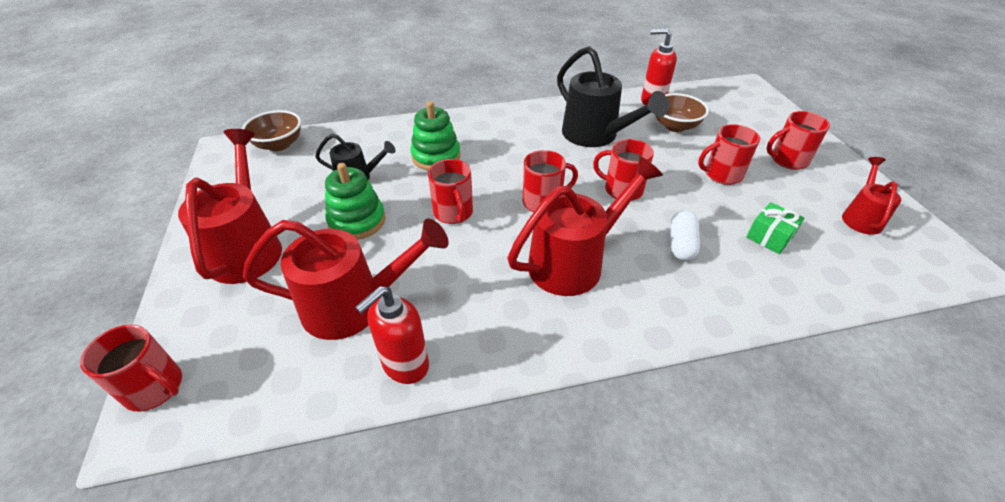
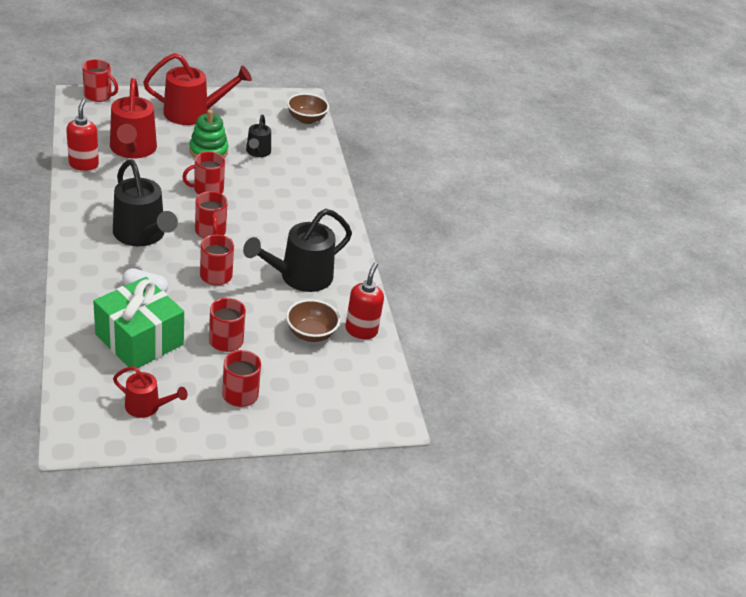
camera: 85 degrees right, 5 degrees down
(155, 388) = (98, 96): red mug -> red mug turned 90 degrees counterclockwise
(405, 365) = (84, 164): red soap dispenser -> red soap dispenser turned 45 degrees clockwise
(436, 156) = (279, 187): green stacking toy -> none
(575, 261) = (142, 235): red watering can -> black watering can
(769, 237) = (139, 339): green gift -> green gift, size x2.20

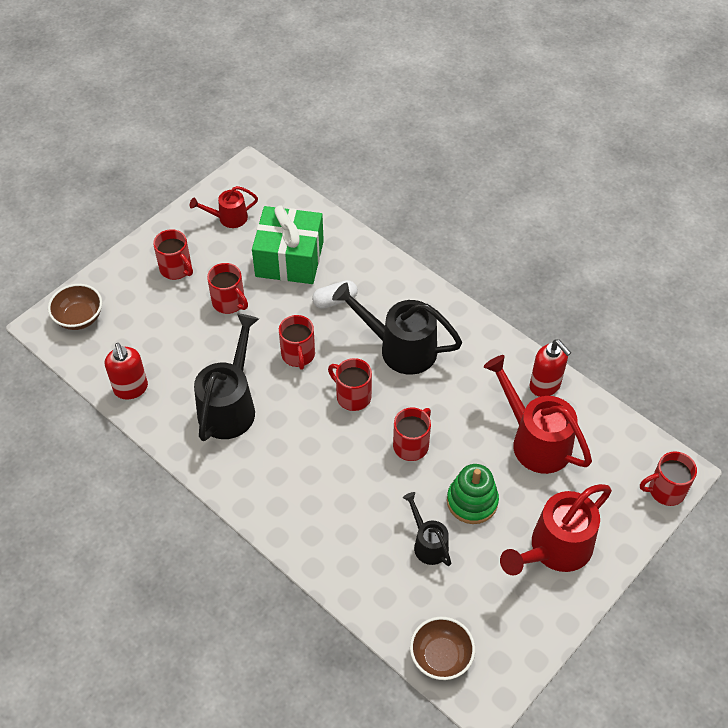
camera: 150 degrees right, 15 degrees up
(311, 333) = (170, 355): brown bowl -> brown bowl (79, 318)

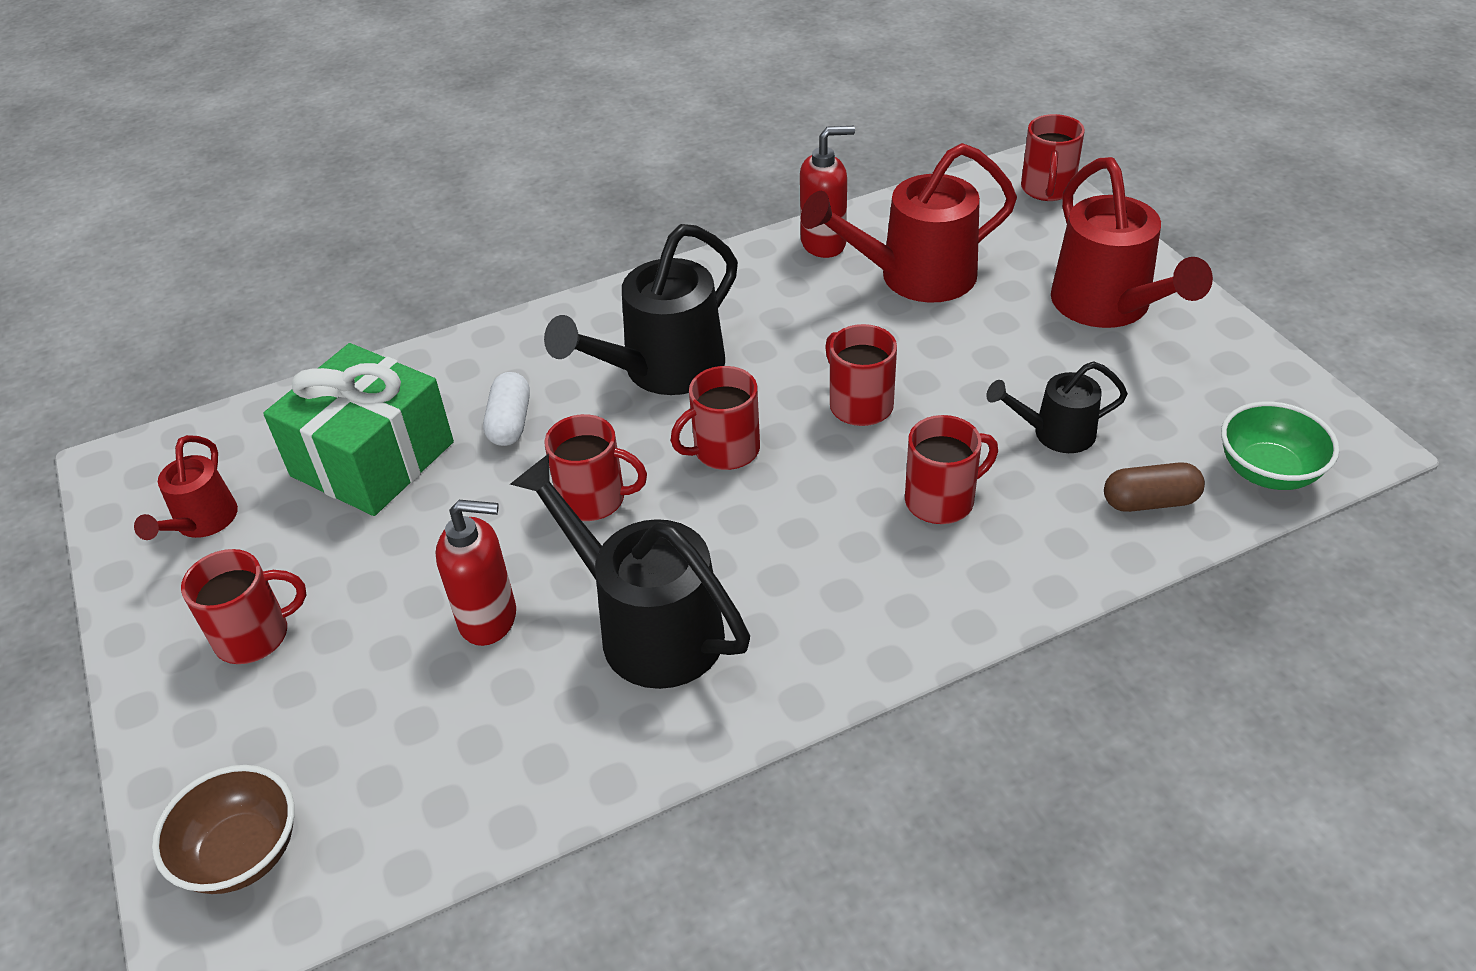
camera: 65 degrees left, 10 degrees down
(131, 389) = (505, 790): red soap dispenser -> red soap dispenser (489, 619)
(229, 302) = (404, 570): red mug -> red mug (941, 500)
(392, 600) = (1150, 502): none -> brown capsule
(441, 657) = (1268, 471): brown bowl -> green bowl
(472, 501) = (994, 366): green stacking toy -> none

